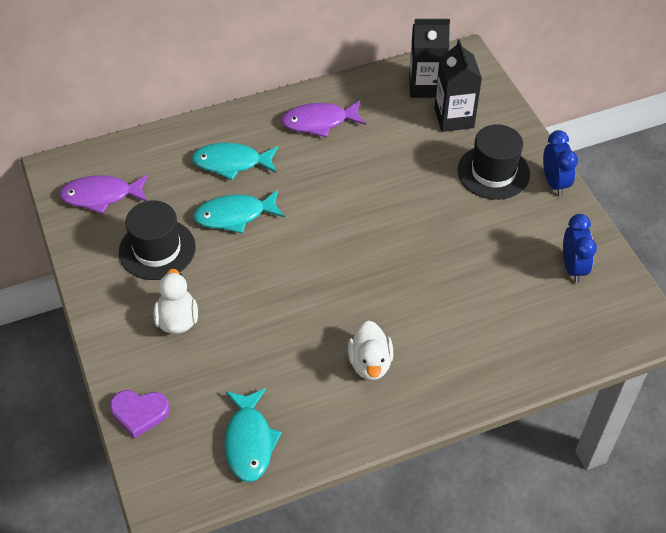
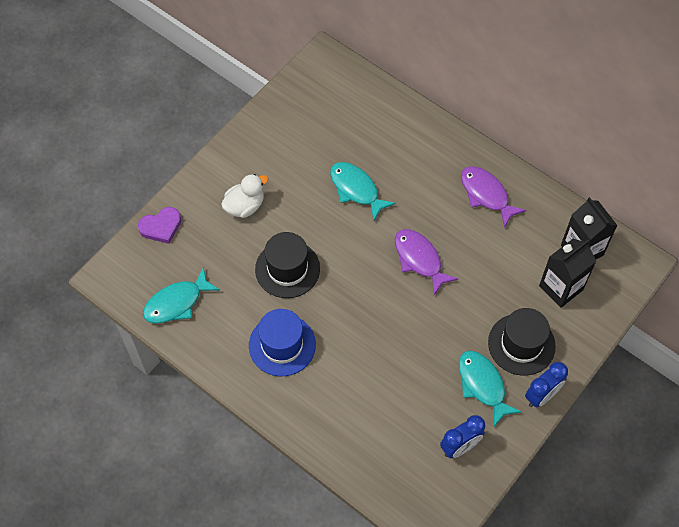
camera: 60 degrees right, 10 degrees up
(101, 196) = (318, 98): purple fish -> purple fish (419, 259)
(139, 413) = (161, 227): purple heart -> purple heart turned 90 degrees counterclockwise
(157, 249) = (295, 159): black hat -> black hat (287, 269)
(231, 163) = (404, 160): turquoise fish -> turquoise fish (482, 385)
(370, 363) = (282, 345): white duck -> blue hat

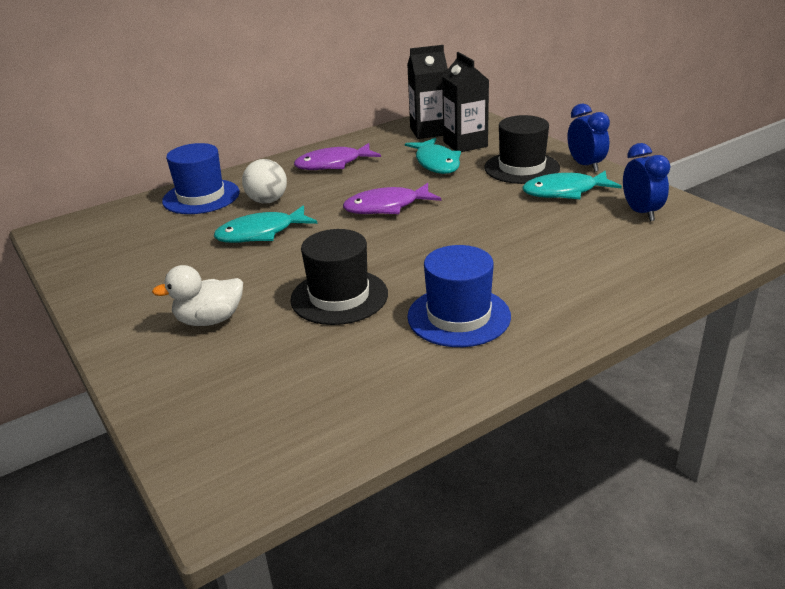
camera: 70 degrees left, 30 degrees down
(161, 227) = (172, 412): purple heart -> none
(177, 302) = (330, 413): turquoise fish -> turquoise fish (436, 163)
(245, 206) = (210, 320): white duck -> white duck turned 90 degrees counterclockwise
(400, 125) = (201, 197): none -> blue hat
(406, 173) = (267, 201): none -> white ball

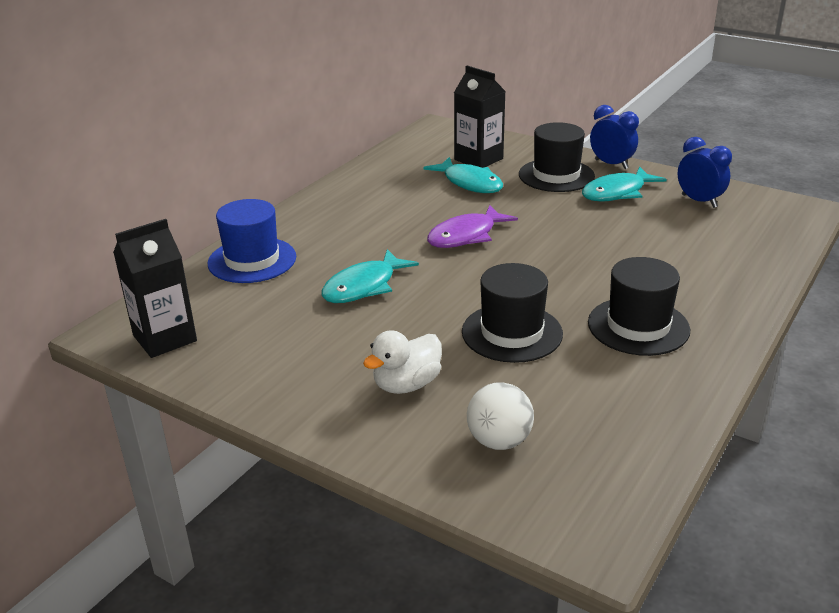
camera: 25 degrees left, 0 degrees up
(267, 201) = (333, 251): white ball -> white ball (499, 441)
(333, 164) = (363, 200): purple fish -> none
(429, 131) = (428, 151): black carton -> black carton (165, 338)
(458, 316) = (638, 326): blue hat -> black hat

